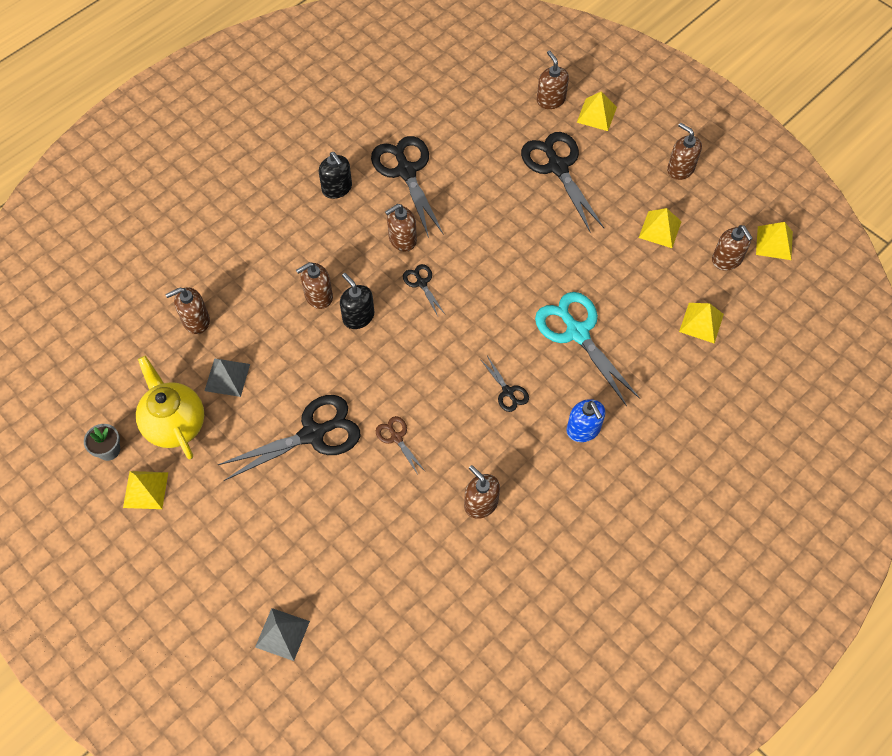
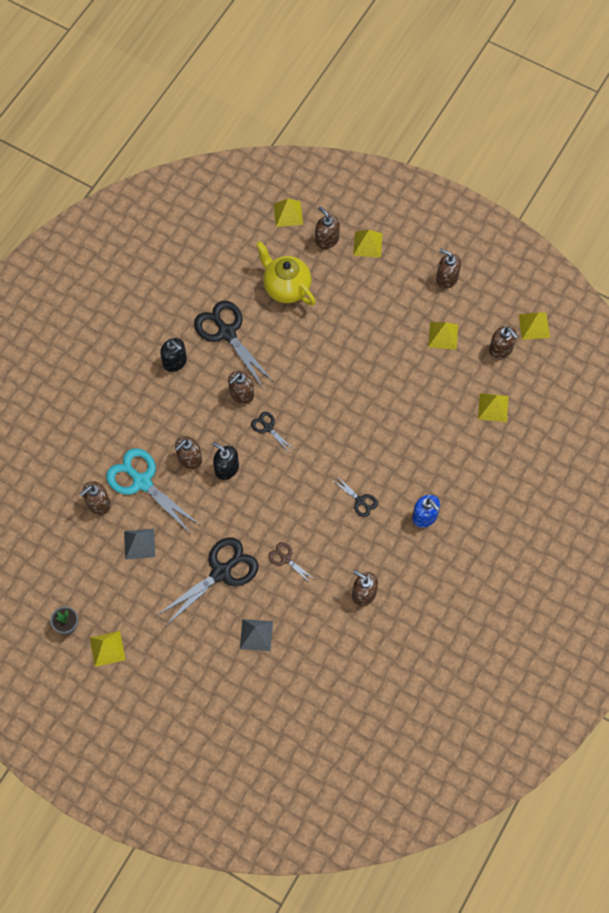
camera: 15 degrees left, 5 degrees up
(175, 424) = (111, 591): yellow teapot -> yellow teapot (286, 287)
(282, 634) = (247, 728): grey pyramid -> grey pyramid (256, 635)
(514, 65) = (288, 214): none -> yellow pyramid
(557, 166) = (348, 299): black scissors -> none
(576, 332) = (400, 439): turquoise scissors -> turquoise scissors (142, 482)

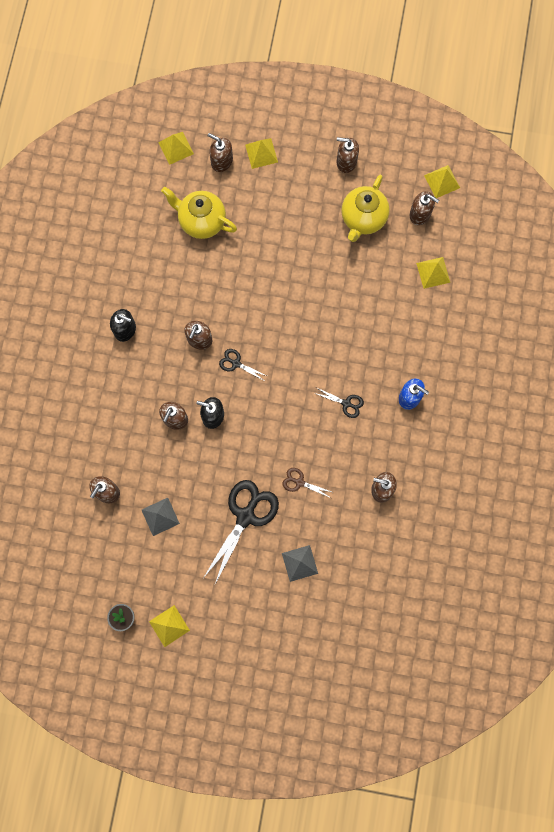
camera: 20 degrees left, 10 degrees up
(142, 482) = (139, 456): turquoise scissors -> none
(226, 332) = (162, 284): black scissors -> none
(443, 335) = (363, 219): yellow pyramid -> yellow teapot

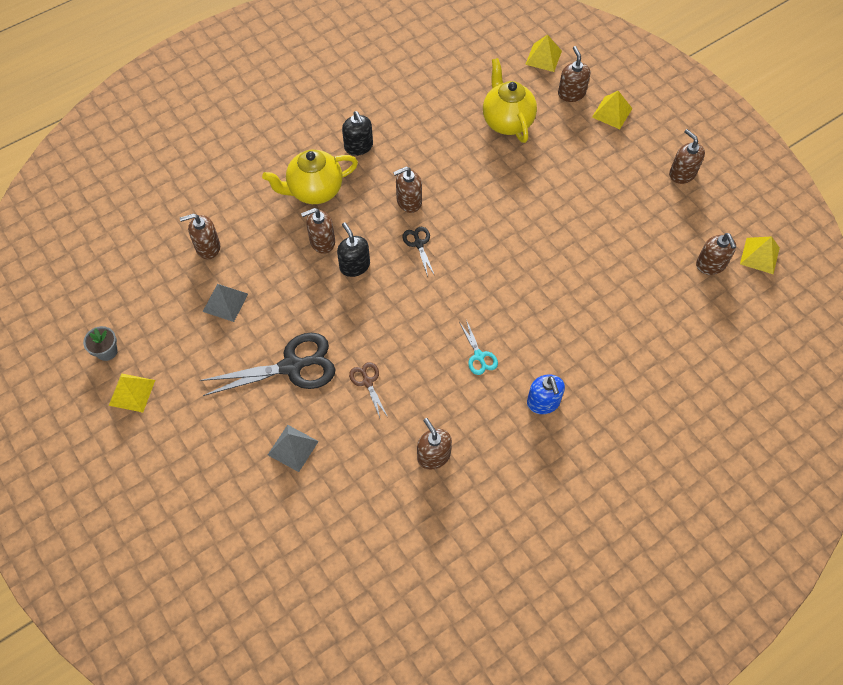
camera: 45 degrees right, 15 degrees down
(346, 403) = (479, 356): black scissors -> turquoise scissors
(363, 219) = (652, 227): yellow teapot -> yellow teapot (314, 191)
(433, 272) = (675, 320): yellow pyramid -> none

